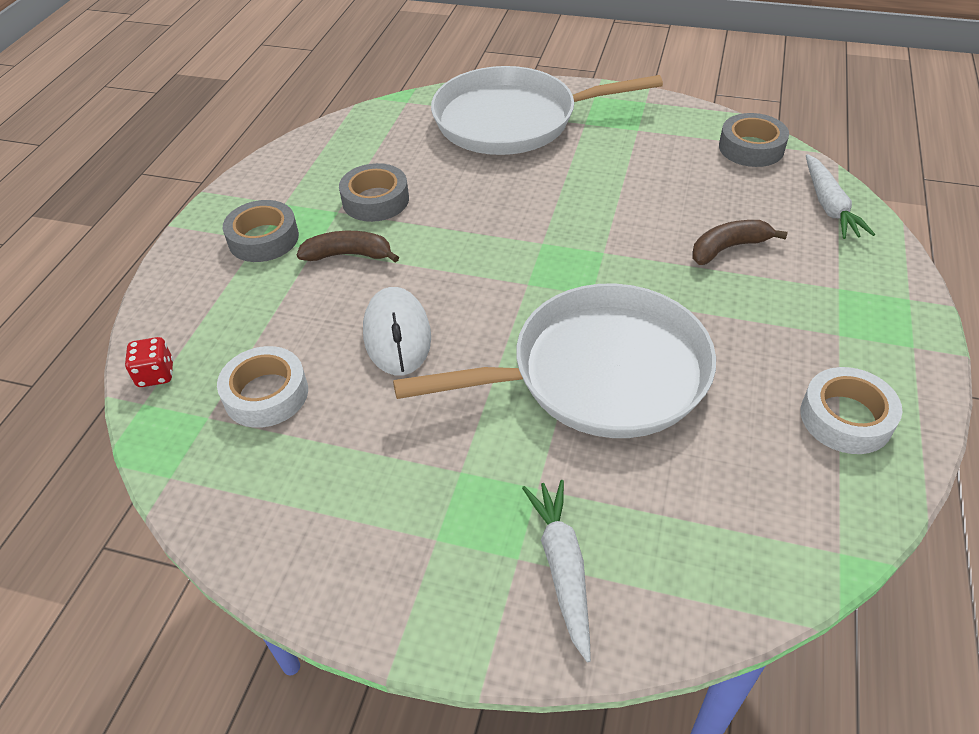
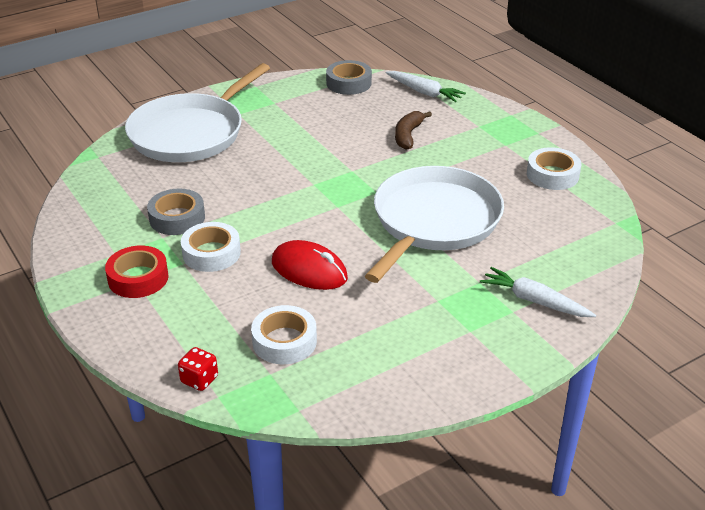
camera: 50 degrees left, 10 degrees down
(263, 239) = (138, 278): grey tape -> red tape
(348, 255) = (211, 253): brown banana -> white tape
(397, 335) = (309, 270): white mouse -> red mouse

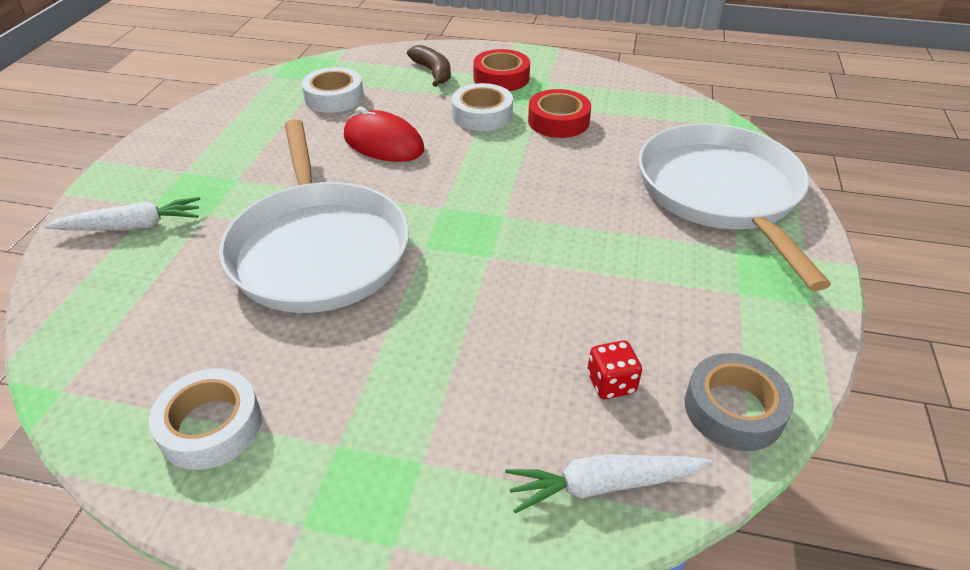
camera: 135 degrees right, 5 degrees up
(177, 218) = (558, 121): grey tape -> red tape
(199, 380) = (361, 59): red dice -> red dice (611, 383)
(309, 270) = (383, 143): red mouse -> red mouse turned 45 degrees clockwise
(408, 135) = (499, 358): brown banana -> brown banana (433, 72)

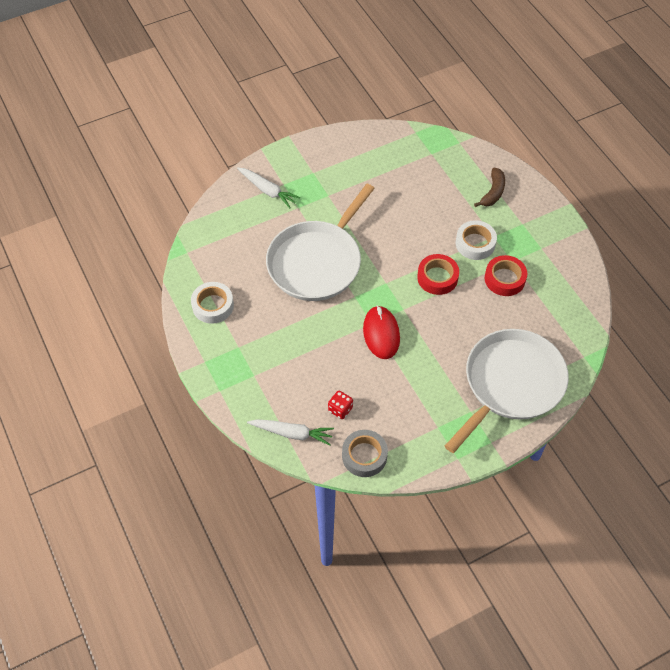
camera: 50 degrees right, 15 degrees up
(334, 97) = (423, 173): white tape -> none
(383, 143) = (408, 224): red mouse -> red mouse (381, 334)
(501, 78) = (521, 225): red tape -> red tape (437, 277)
(603, 485) = (292, 433): white carrot -> white carrot turned 150 degrees clockwise

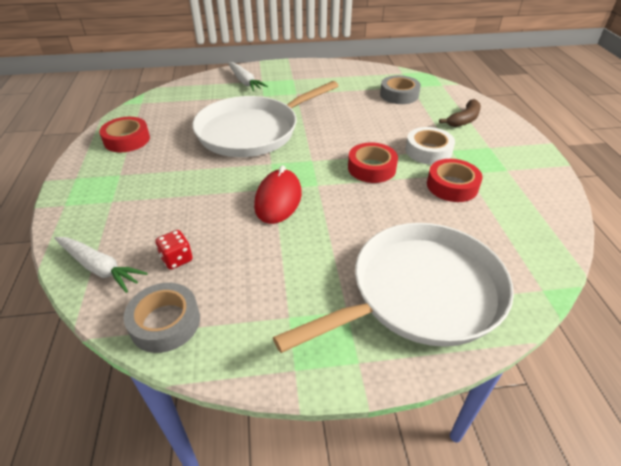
camera: 20 degrees right, 15 degrees down
(213, 306) = (127, 140): white tape -> red tape
(425, 170) = (399, 95): none -> grey tape

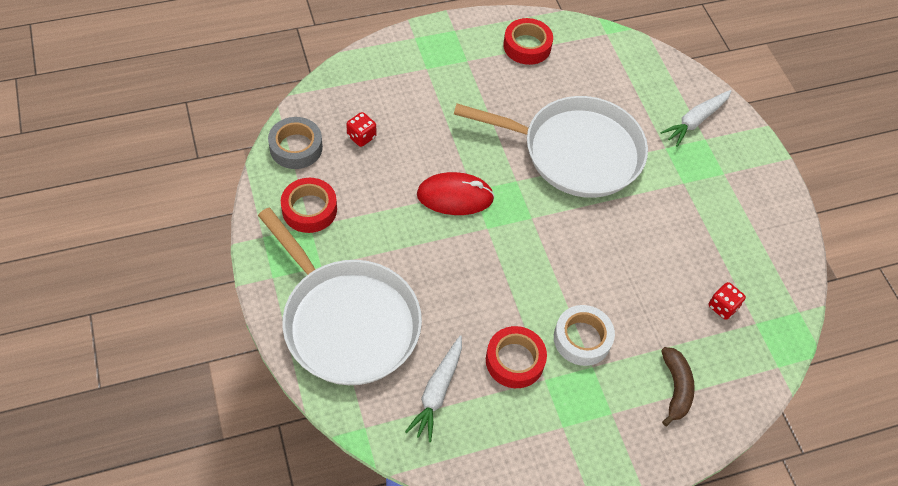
camera: 75 degrees right, 15 degrees up
(99, 268) = (344, 89): white carrot -> white carrot (437, 392)
(252, 131) = (575, 152): white pan -> white pan turned 150 degrees clockwise
(371, 168) = (530, 278): red tape -> red tape (309, 209)
(399, 95) = (722, 307): grey tape -> red dice
(464, 120) = (675, 388): brown banana -> brown banana turned 120 degrees counterclockwise

